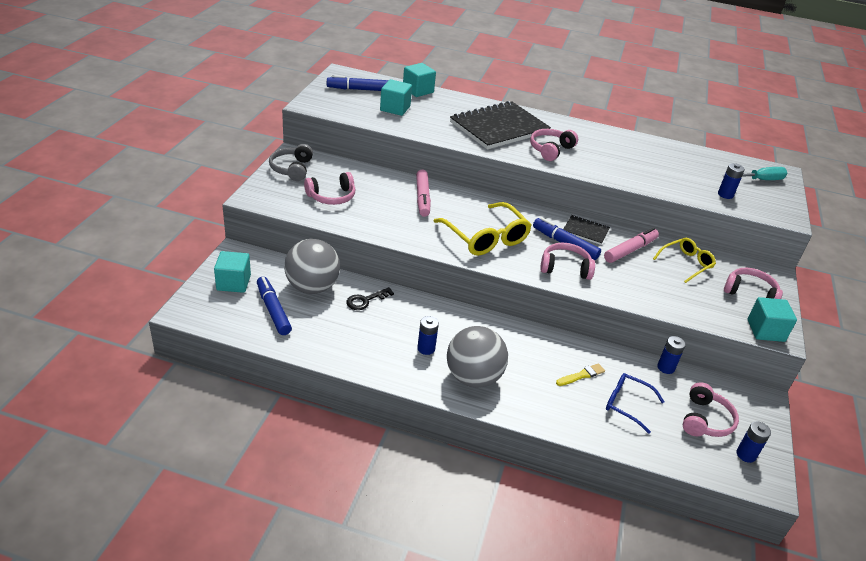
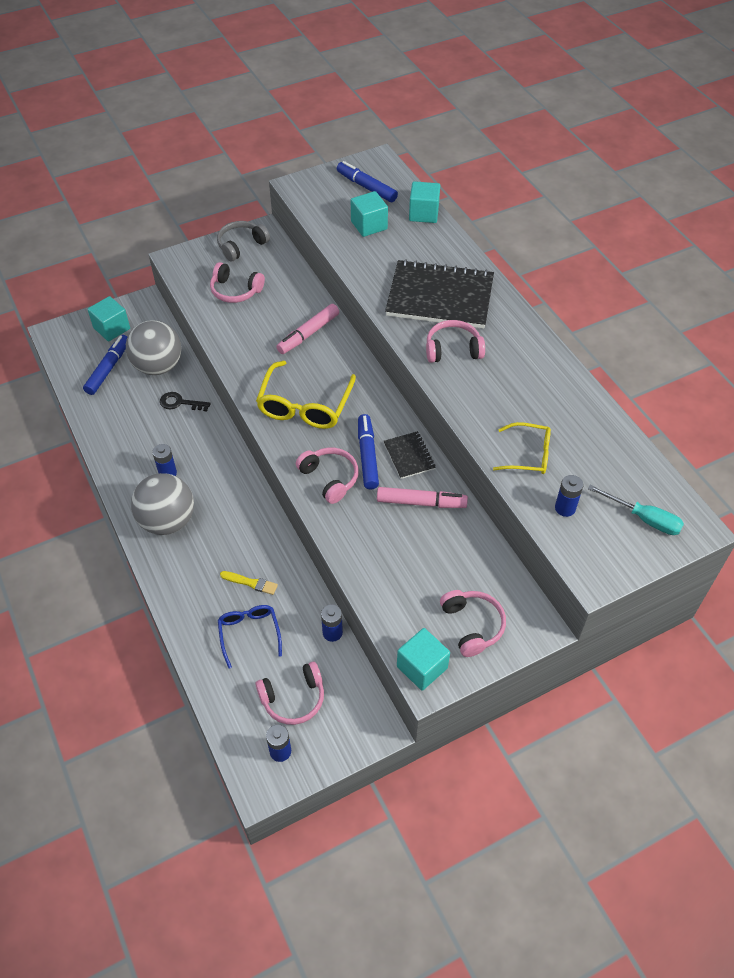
camera: 50 degrees right, 15 degrees up
(686, 263) = (456, 552): yellow glasses -> yellow glasses (528, 455)

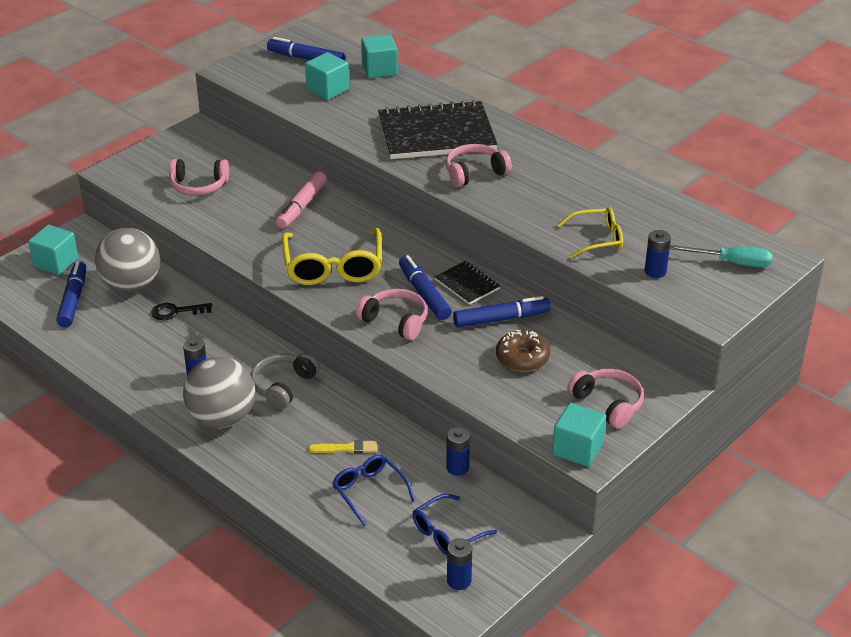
camera: 20 degrees left, 15 degrees down
(241, 246) = (182, 146): grey headphones -> grey headphones (283, 386)
(293, 698) = (447, 533): pink headphones -> blue glasses
(420, 551) = (522, 358): none -> brown donut
(421, 502) = (501, 319): pink marker -> blue marker

